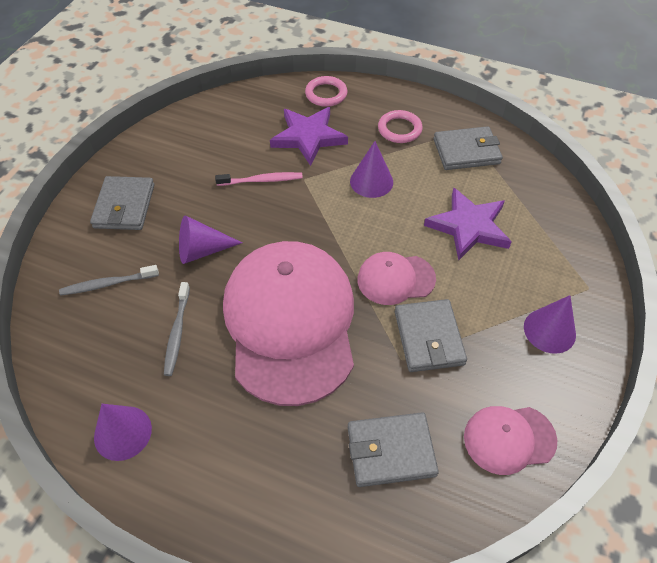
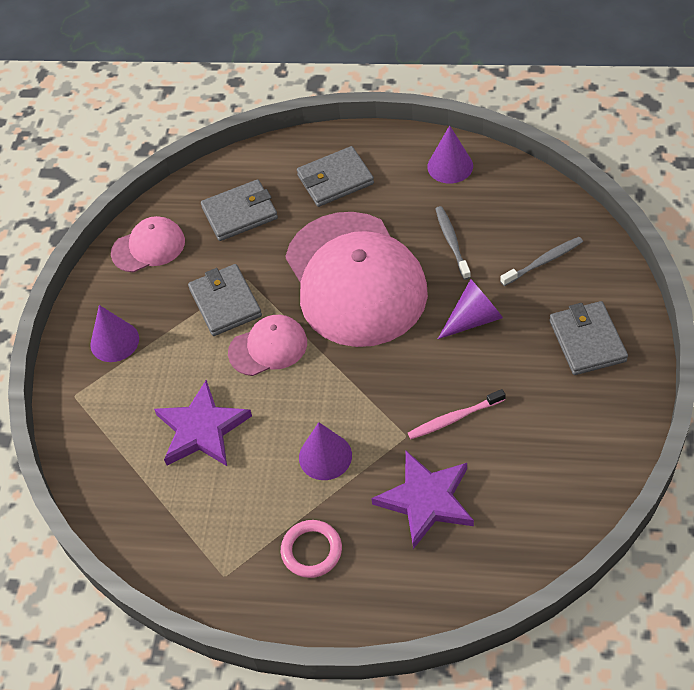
camera: 170 degrees right, 0 degrees up
(326, 94) = (433, 587): pink ring -> none
(466, 151) = (217, 539): grey wallet -> grey wallet (335, 180)

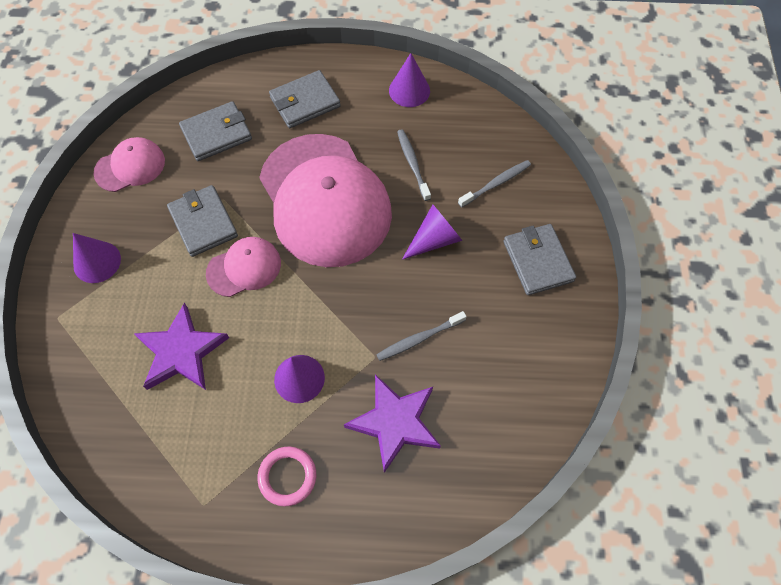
camera: 10 degrees left, 10 degrees up
(454, 418) = (419, 339): pink toothbrush -> grey toothbrush

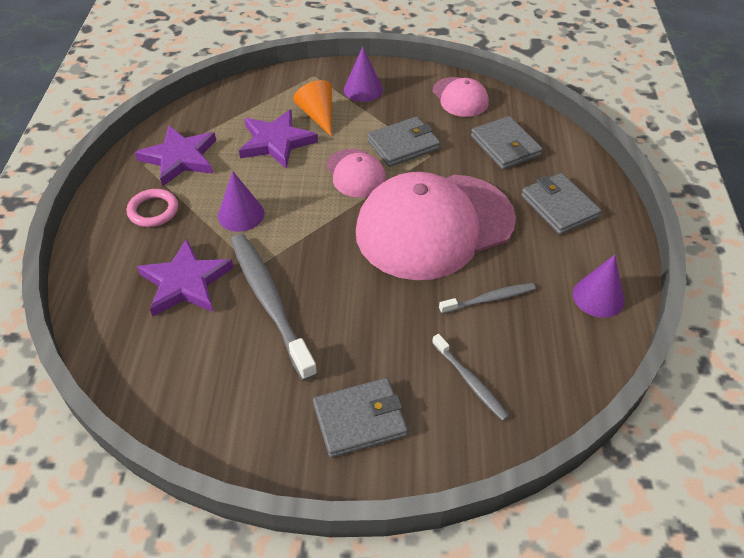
camera: 90 degrees right, 15 degrees down
(138, 309) = (318, 115): none -> orange cone
(197, 461) = (180, 158): none -> purple star
(419, 339) = (270, 302): grey toothbrush -> grey toothbrush, size x1.92
(434, 239) = (388, 317): purple cone -> none

